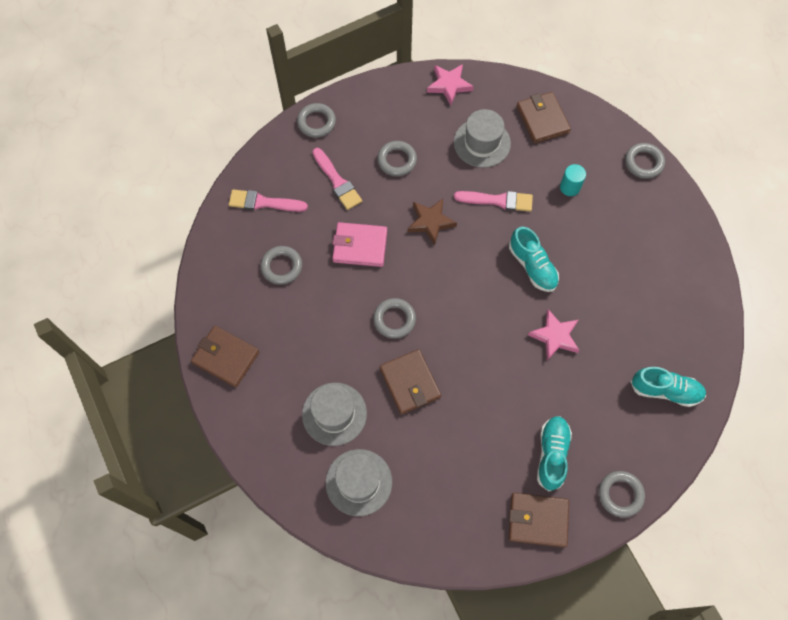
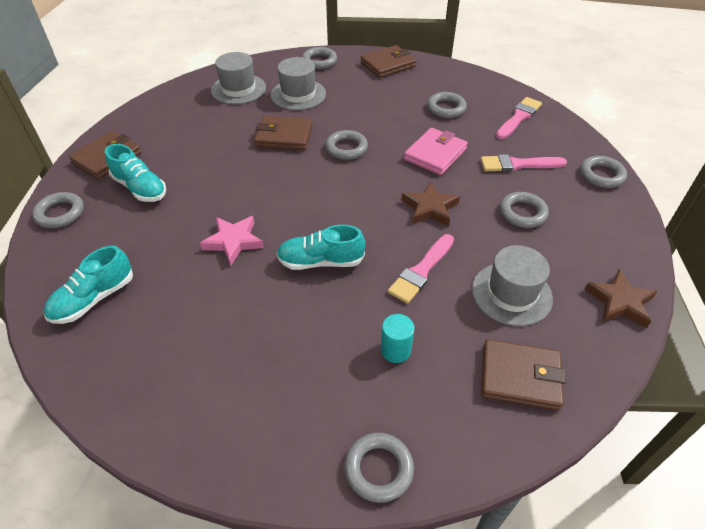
camera: 120 degrees right, 20 degrees down
(256, 433) = (319, 61): none -> grey ring
(449, 85) = (619, 302): pink star -> brown star

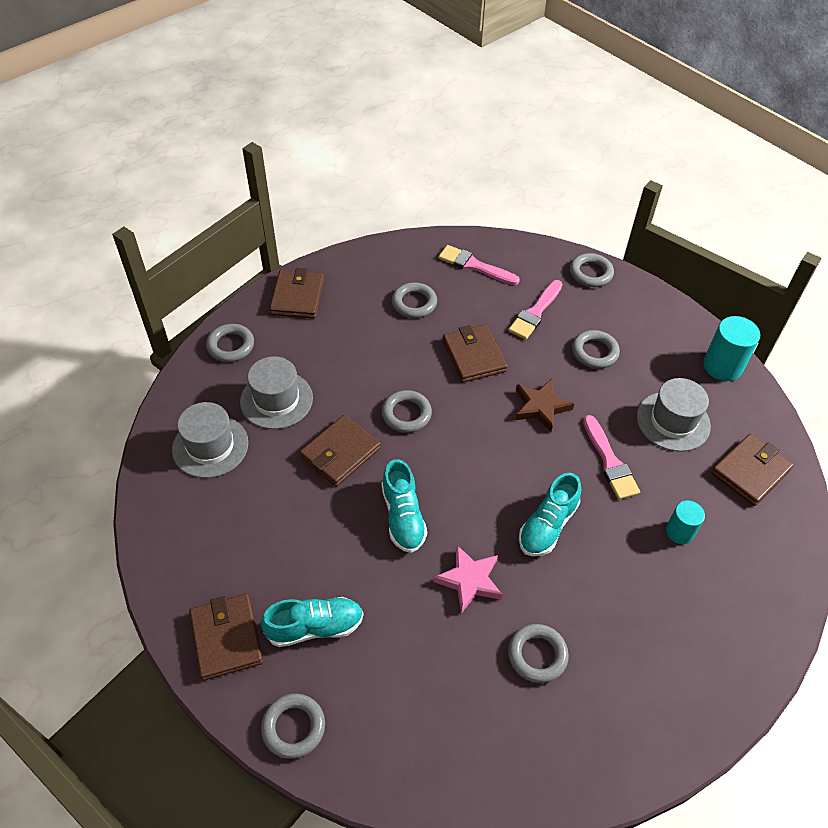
camera: 55 degrees left, 5 degrees up
(94, 299) = (462, 741): turquoise shoe -> turquoise shoe (403, 516)
(378, 469) = (777, 608): grey ring -> grey ring (537, 655)
(435, 154) = (474, 356): pink wallet -> brown wallet
(519, 117) = (474, 266): pink brush -> pink brush turned 45 degrees counterclockwise
(619, 302) = (722, 366): brown star -> turquoise cylinder

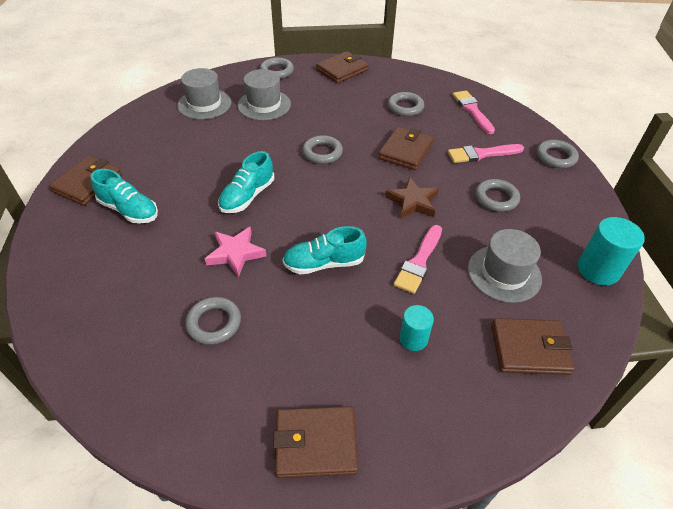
camera: 45 degrees right, 5 degrees down
(293, 727) = (52, 244): grey ring -> none
(340, 453) = (260, 146): brown wallet -> brown wallet (316, 443)

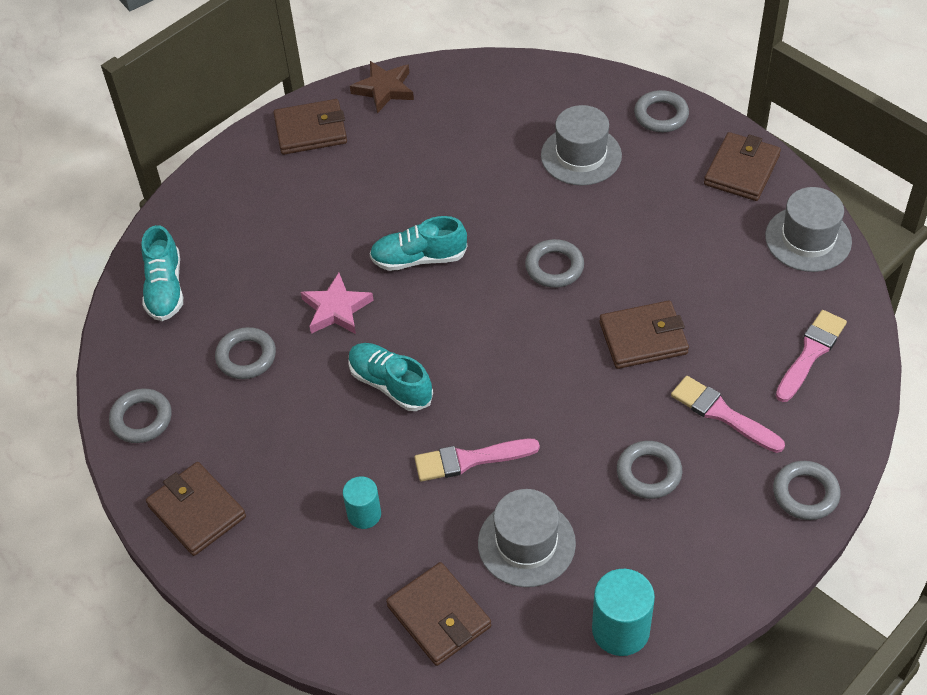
camera: 55 degrees right, 5 degrees up
(129, 210) = (309, 190): turquoise shoe -> turquoise shoe (165, 288)
(204, 104) = (522, 107): grey hat -> grey hat (808, 239)
(342, 70) = (741, 170): brown wallet -> brown wallet turned 75 degrees counterclockwise
(405, 107) = (735, 282): grey ring -> grey ring (141, 419)
(413, 202) = (558, 399): brown star -> brown star (384, 89)

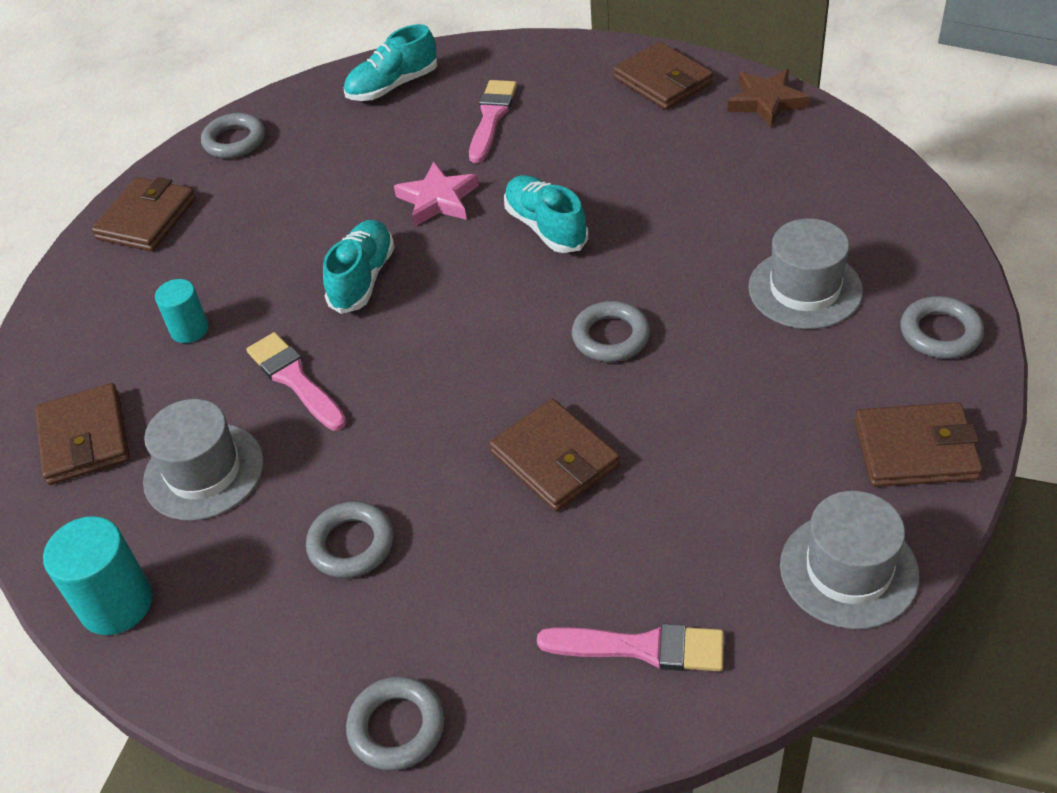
camera: 65 degrees right, 5 degrees down
(246, 357) = (342, 169): grey ring -> none
(439, 616) = (85, 438): brown wallet -> brown wallet turned 45 degrees counterclockwise
(722, 414) = (480, 584): pink brush -> pink brush (491, 117)

